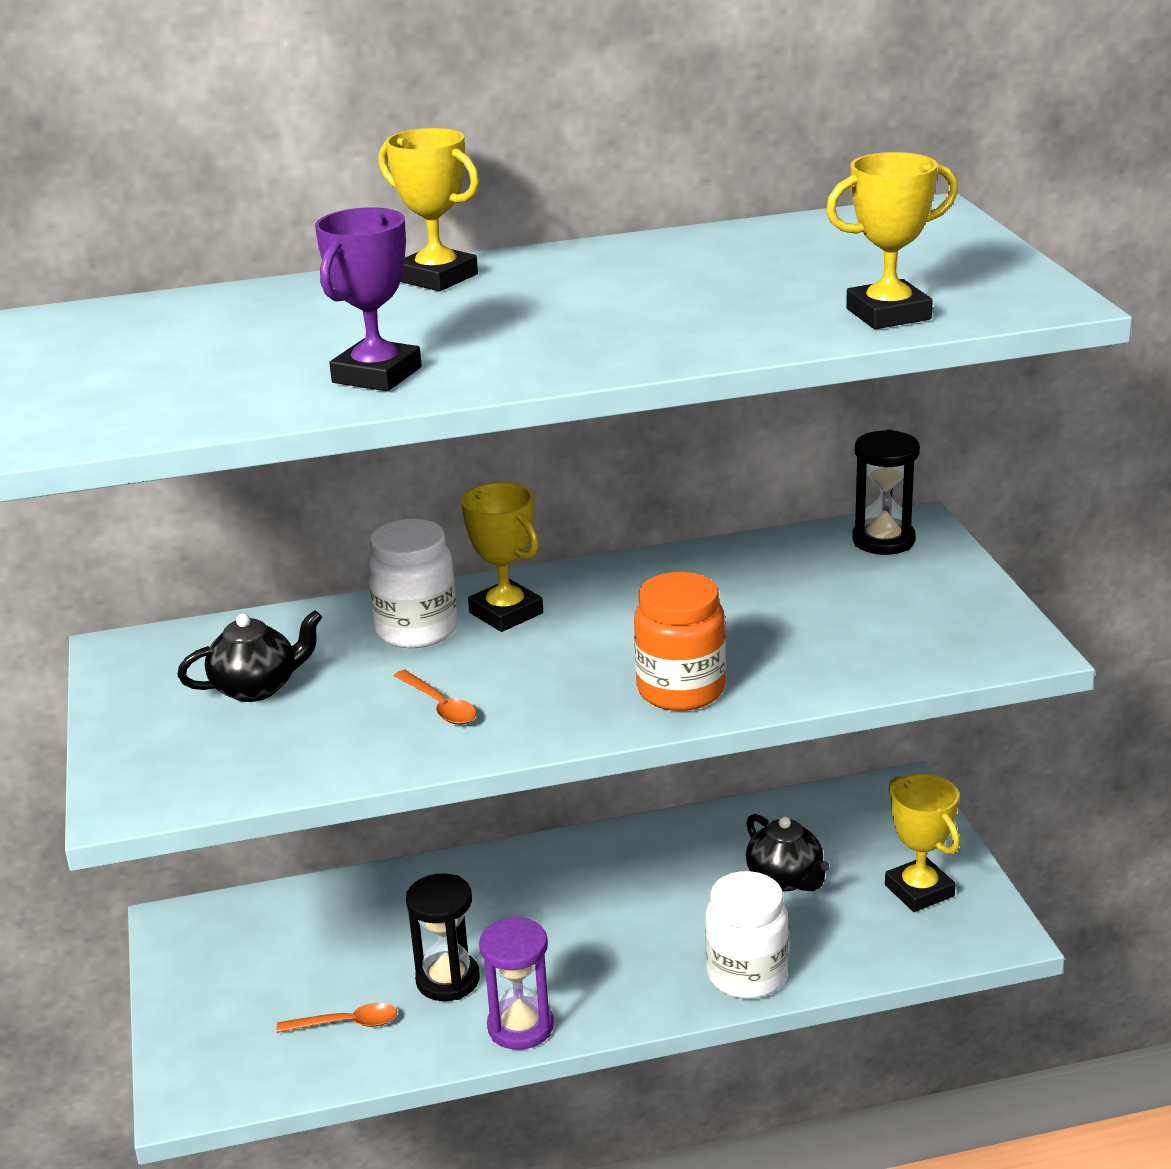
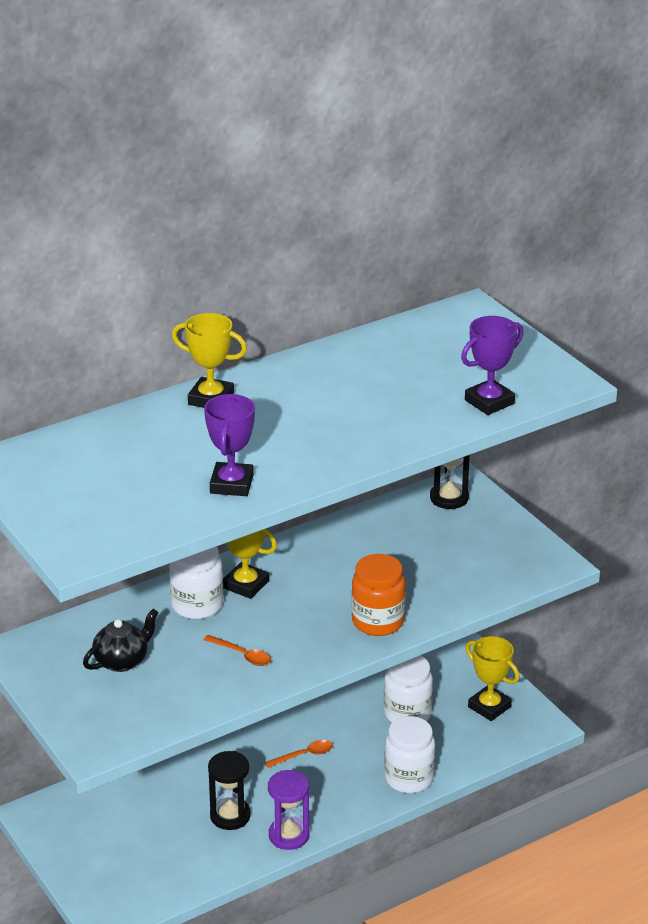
camera: 20 degrees left, 5 degrees up
(346, 1023) = (181, 854): orange spoon -> orange spoon (304, 755)
(785, 879) = (407, 714): black teapot -> white jar
(888, 314) = (489, 402): yellow trophy -> purple trophy

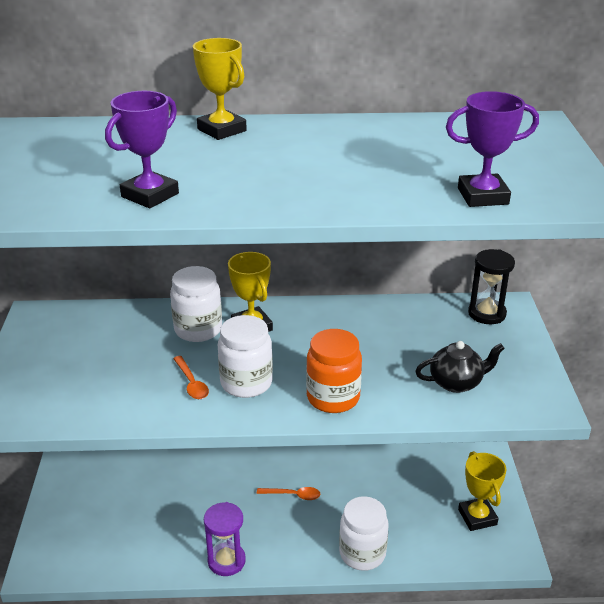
camera: 30 degrees right, 0 degrees up
(122, 661) = (96, 352): black teapot -> black teapot (456, 383)
(230, 816) = (196, 522): black hourglass -> none
(407, 714) = (402, 494): white jar -> white jar (246, 383)

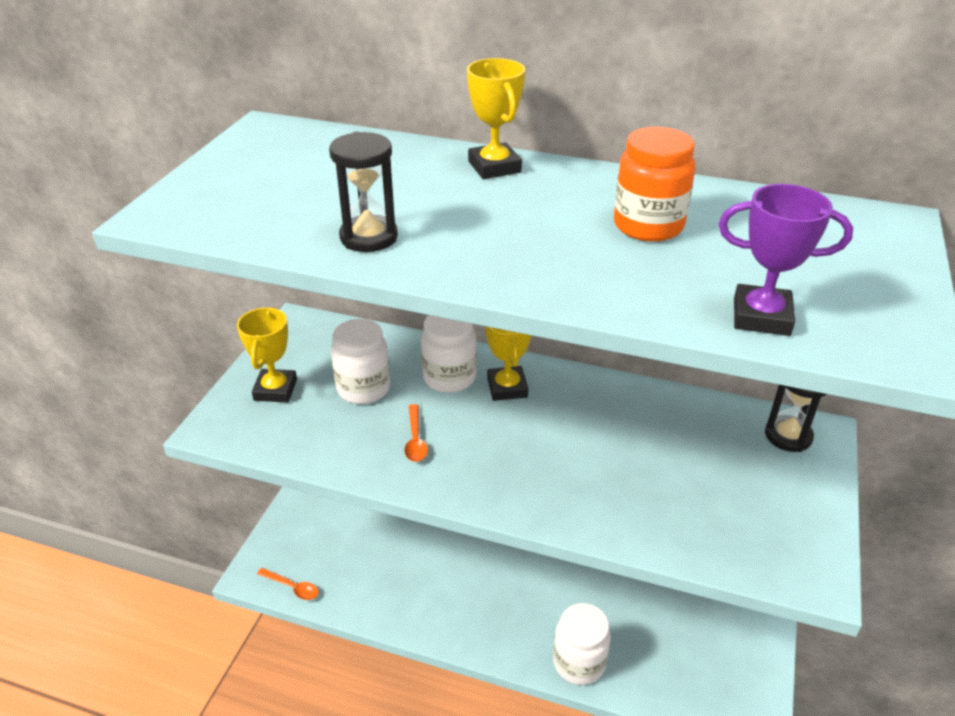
camera: 20 degrees right, 5 degrees up
(150, 195) = (369, 237): purple trophy -> black hourglass
(226, 561) = (434, 625): purple hourglass -> none
(246, 383) = (472, 454): white jar -> white jar (363, 388)
(293, 495) = (529, 572): orange spoon -> orange spoon (292, 587)
(333, 398) = (559, 498): orange jar -> orange jar (648, 226)
(456, 383) = (712, 517): black teapot -> none
(477, 517) = (727, 660): yellow trophy -> yellow trophy (275, 390)

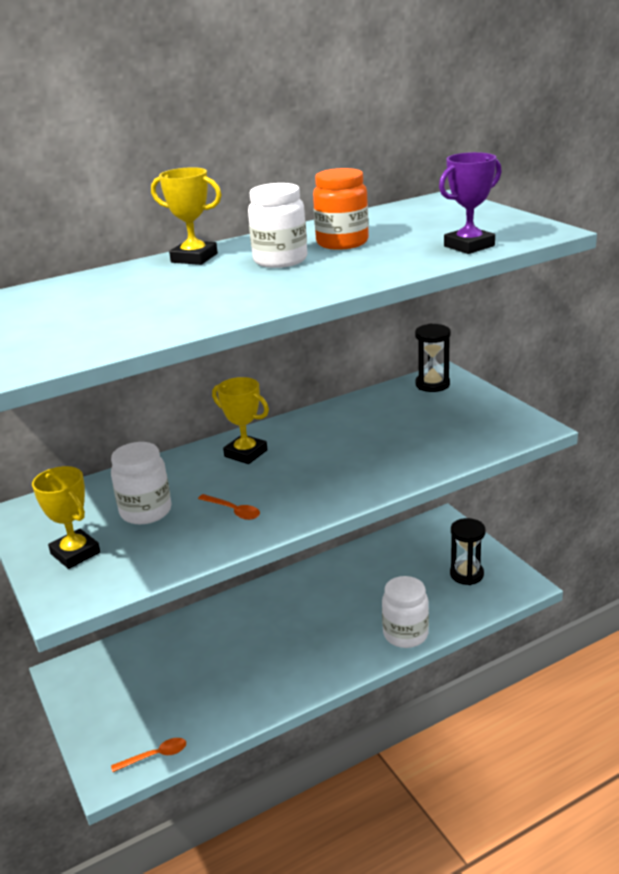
camera: 45 degrees left, 10 degrees down
(369, 237) = (196, 311): black hourglass -> black hourglass (466, 574)
(449, 377) = (198, 471): white jar -> white jar (280, 260)

